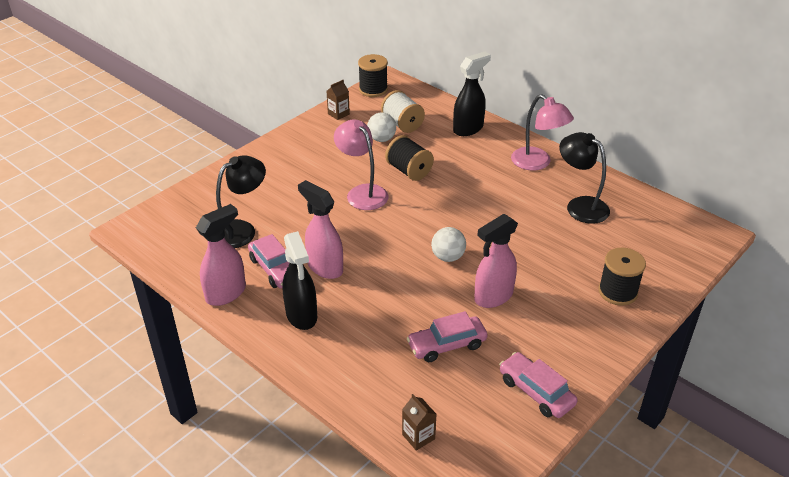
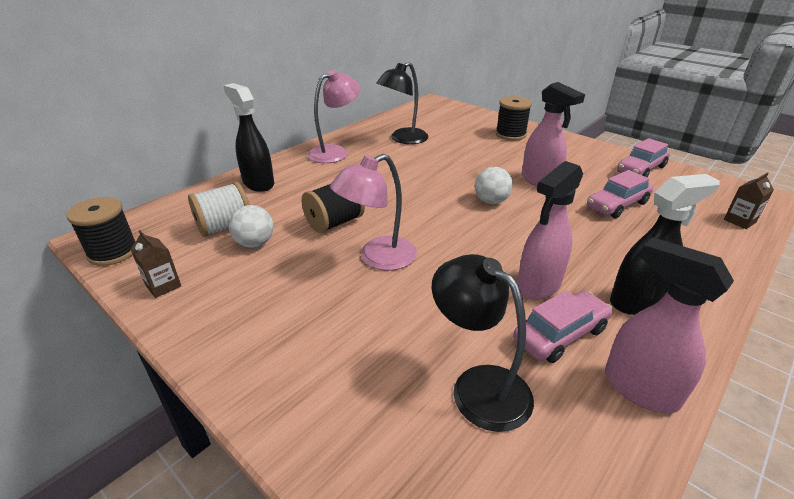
camera: 90 degrees left, 5 degrees down
(447, 345) = (617, 205): pink car -> pink car turned 75 degrees clockwise

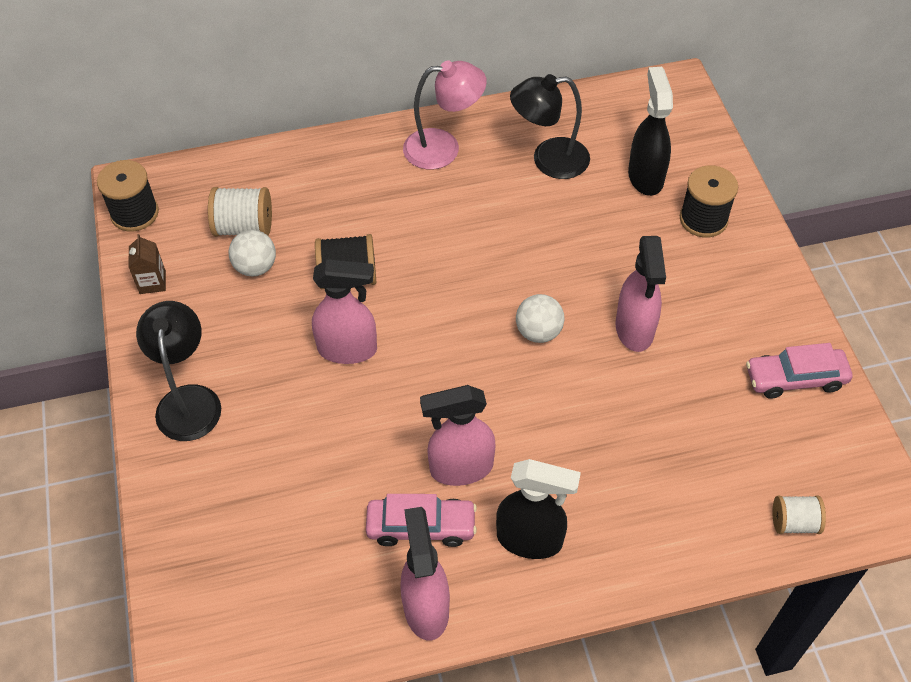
camera: 35 degrees right, 20 degrees up
(258, 183) = (318, 169): black spray bottle -> black spray bottle (645, 177)
(378, 258) = (348, 349): pink lamp -> pink spray bottle
(478, 386) = (309, 527): black lamp -> black lamp (188, 400)
(617, 205) = (678, 417): pink car -> none
(739, 221) = (794, 522): brown carton -> white spool

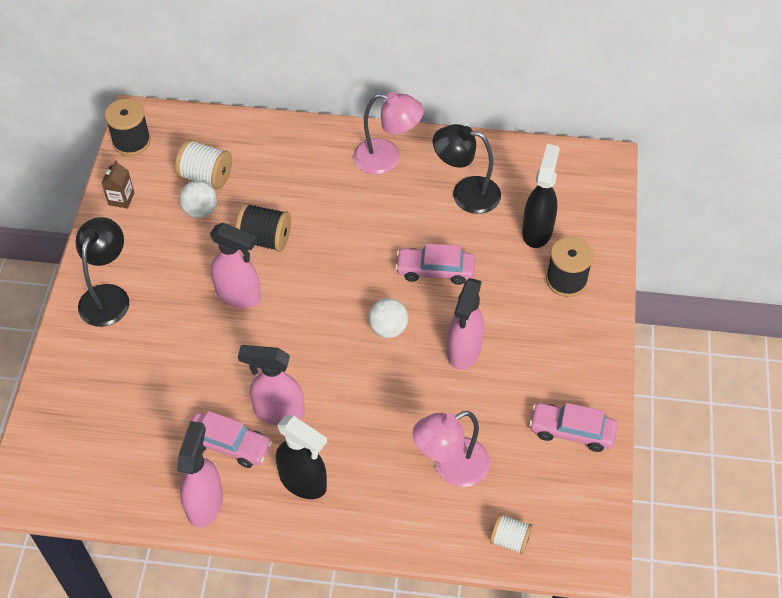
camera: 20 degrees right, 0 degrees up
(558, 252) = (435, 270): none -> pink car
(687, 464) = (451, 467): none -> pink lamp

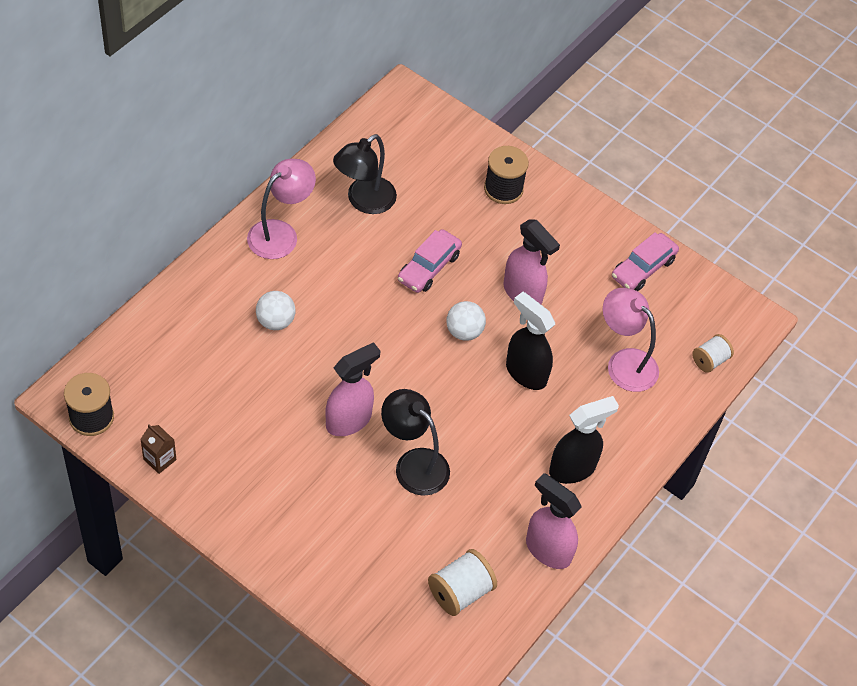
camera: 65 degrees left, 0 degrees up
(108, 296) = (271, 524): black lamp -> black lamp (413, 464)
(200, 210) = (226, 402): white ball -> white ball (275, 321)
(206, 177) = (188, 378): white spool -> white spool (460, 592)
(229, 444) = (501, 504): pink car -> none
(265, 239) = (300, 370): black spool -> none
(278, 412) = (493, 452): pink spray bottle -> none
(451, 467) = (624, 362): pink lamp -> pink lamp turned 135 degrees clockwise
(537, 231) = (440, 178): black spray bottle -> black spray bottle (525, 373)

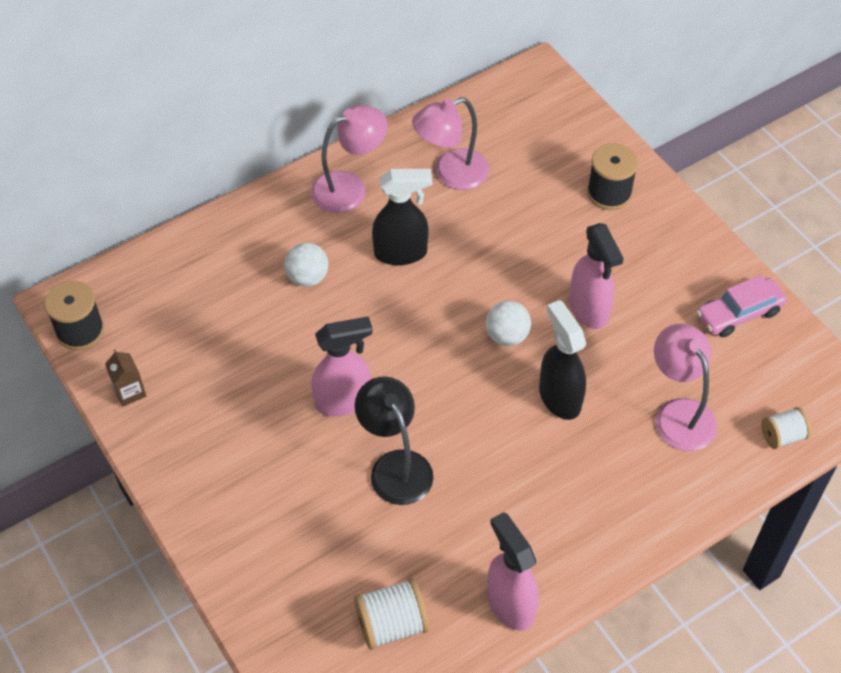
camera: 25 degrees right, 0 degrees up
(364, 201) = (451, 174): black lamp -> pink lamp
(429, 267) = (494, 258): pink car -> none
(573, 469) = (574, 518): black spray bottle -> black spray bottle (401, 253)

